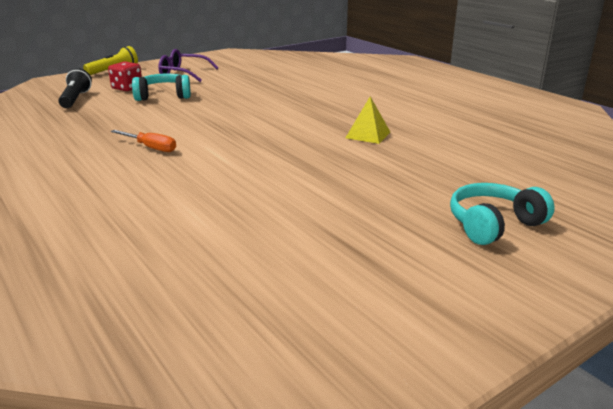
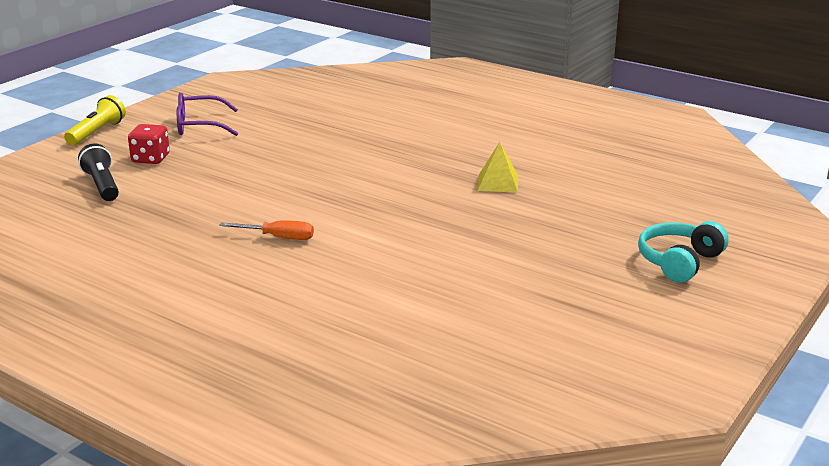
camera: 20 degrees left, 0 degrees up
(163, 96) = (212, 164): turquoise headphones -> none

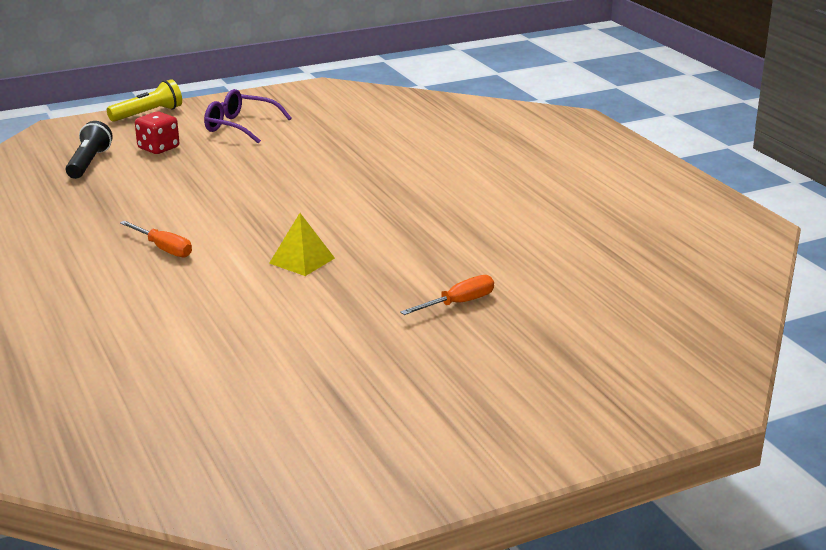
camera: 30 degrees right, 0 degrees up
(498, 183) = (439, 250): yellow pyramid -> yellow pyramid (302, 260)
(564, 216) = (458, 303): none -> orange screwdriver
(679, 262) = (511, 386): turquoise headphones -> none

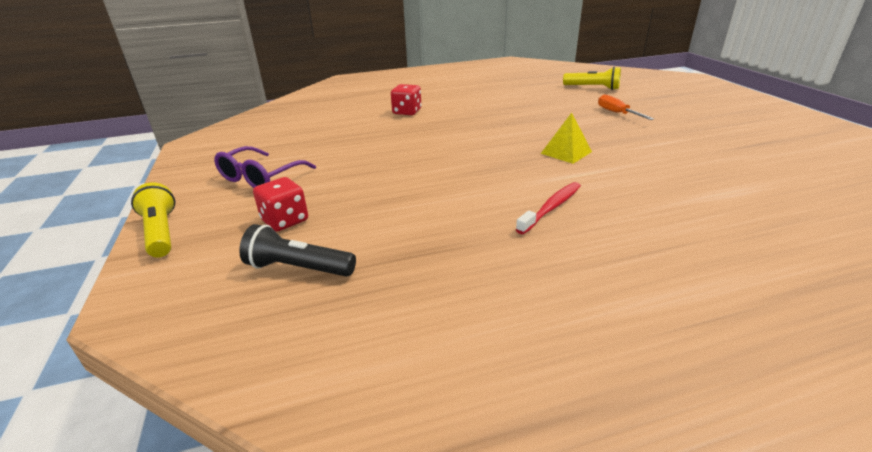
camera: 80 degrees left, 5 degrees up
(163, 249) = (551, 208): orange screwdriver -> red toothbrush
(434, 167) = (407, 112): none -> red dice
(594, 293) = (592, 88): none -> yellow flashlight

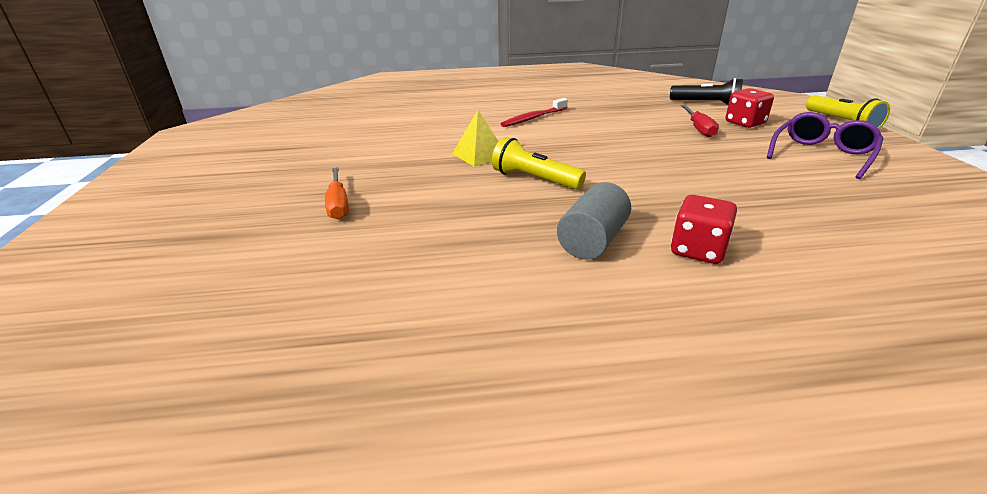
camera: 170 degrees left, 0 degrees up
(349, 204) = (698, 129): none -> red screwdriver
(458, 111) = (592, 241): none -> grey cylinder
(592, 88) = (261, 287): yellow flashlight -> yellow flashlight (534, 179)

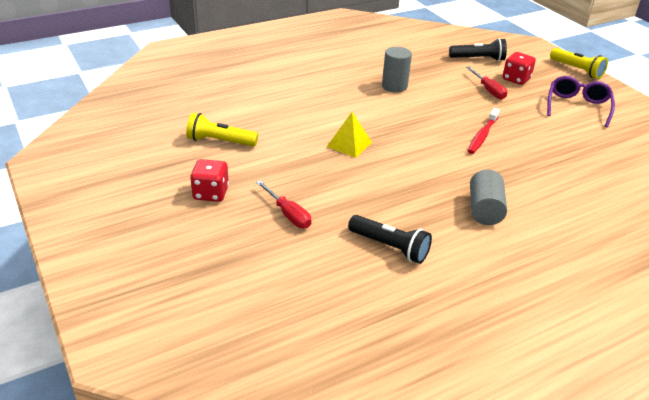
camera: 25 degrees left, 5 degrees up
(338, 204) = (288, 214): orange screwdriver -> red screwdriver
(418, 258) = (390, 247): none -> black flashlight
(533, 118) = (358, 94): red toothbrush -> red toothbrush (482, 135)
(534, 179) = (410, 163): yellow flashlight -> yellow flashlight (220, 141)
(582, 116) = (394, 86): none -> grey cylinder
(698, 250) = (546, 204): red dice -> red dice (211, 193)

